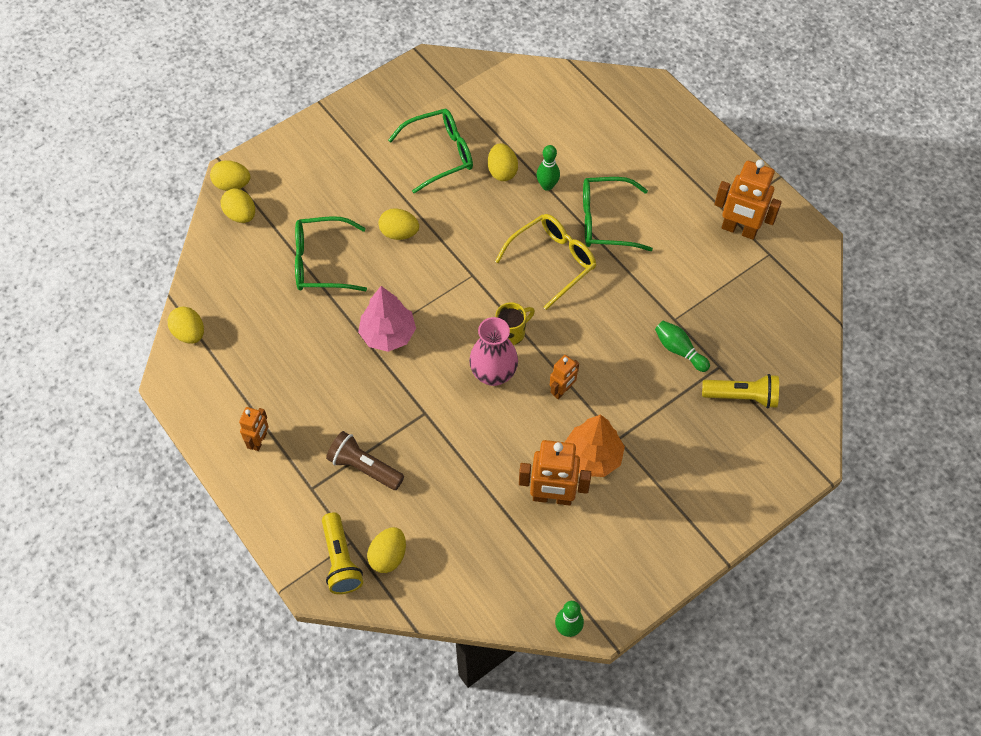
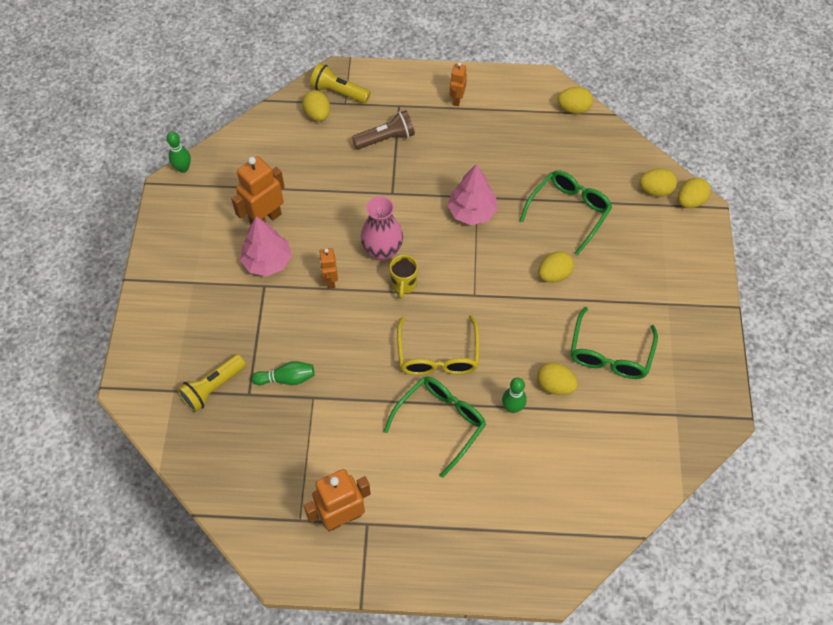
camera: 130 degrees right, 0 degrees up
(259, 441) = (457, 99): orange robot -> orange robot turned 45 degrees clockwise
(592, 457) = (267, 261): orange tree -> pink tree

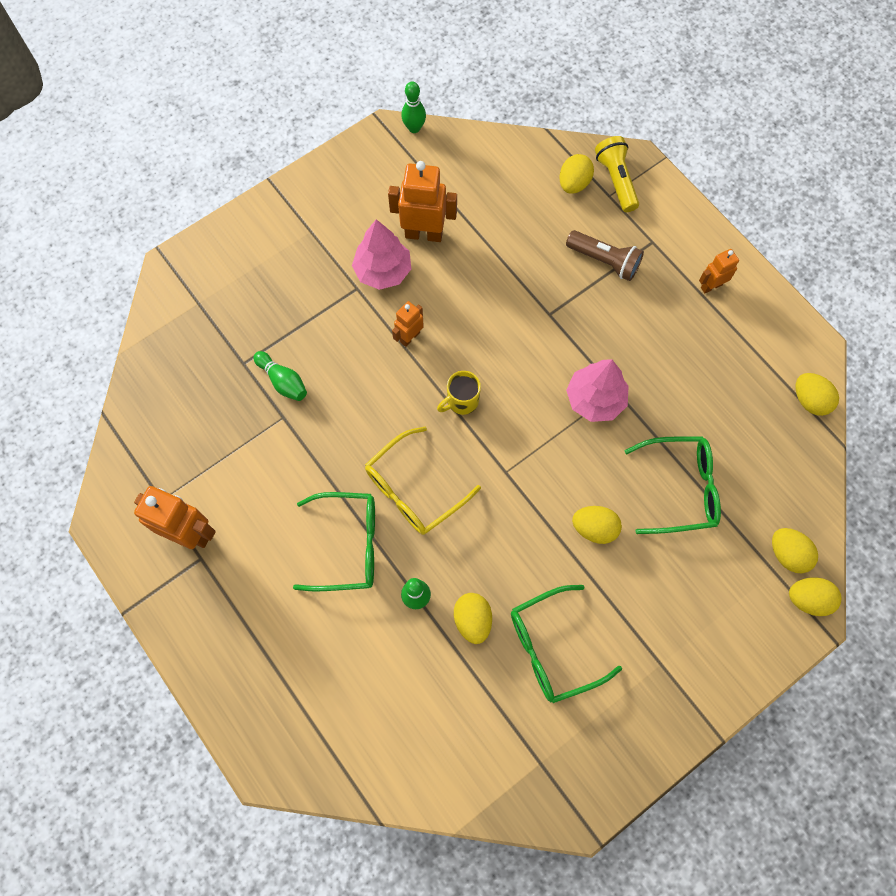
camera: 50 degrees right, 10 degrees up
(213, 387) = (226, 331): yellow flashlight -> none
(382, 250) = (480, 355): pink vase -> none

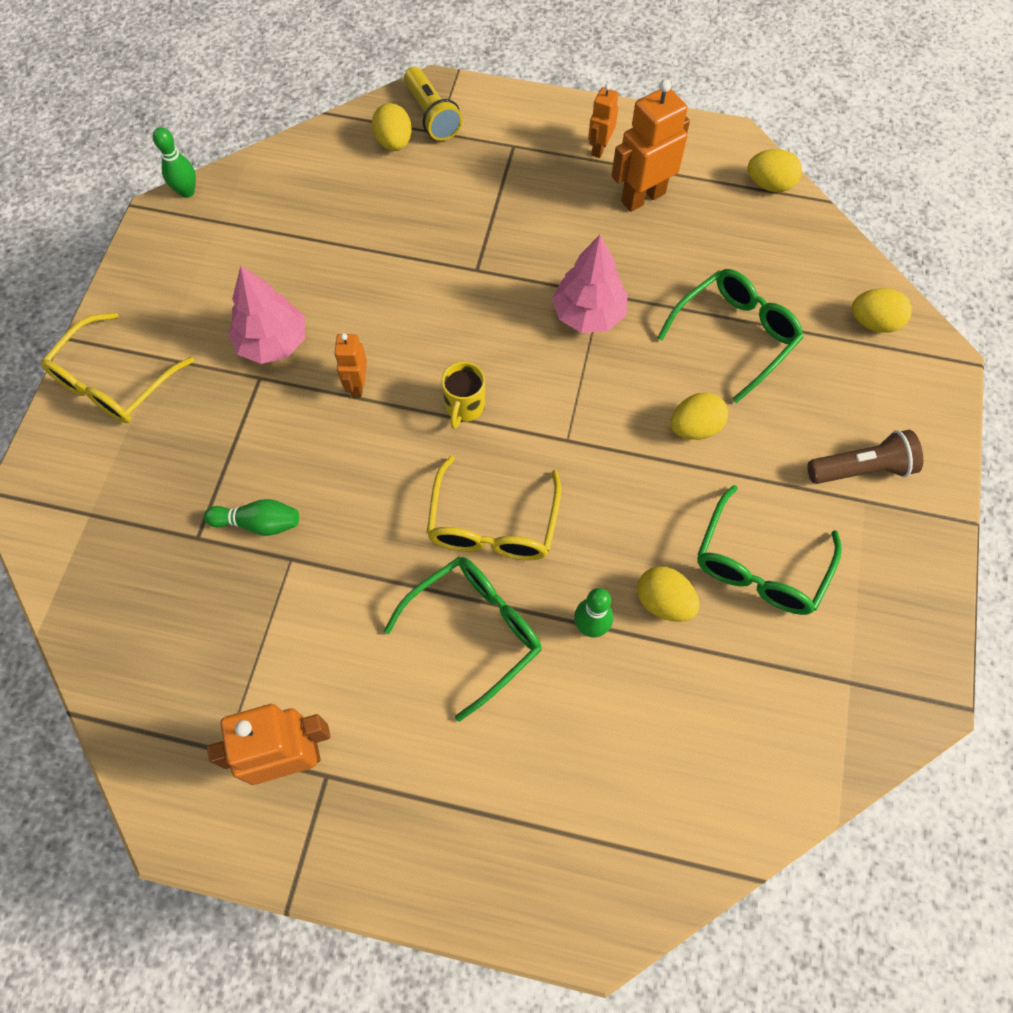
camera: 40 degrees left, 5 degrees down
(274, 229) = (115, 381): none -> yellow glasses
(424, 234) = (285, 280): orange robot -> orange robot (642, 197)
(604, 261) = (484, 190): brown flashlight -> brown flashlight (861, 469)
(616, 180) = (432, 115): yellow flashlight -> yellow flashlight turned 150 degrees counterclockwise
(808, 599) = (925, 347): yellow egg -> none

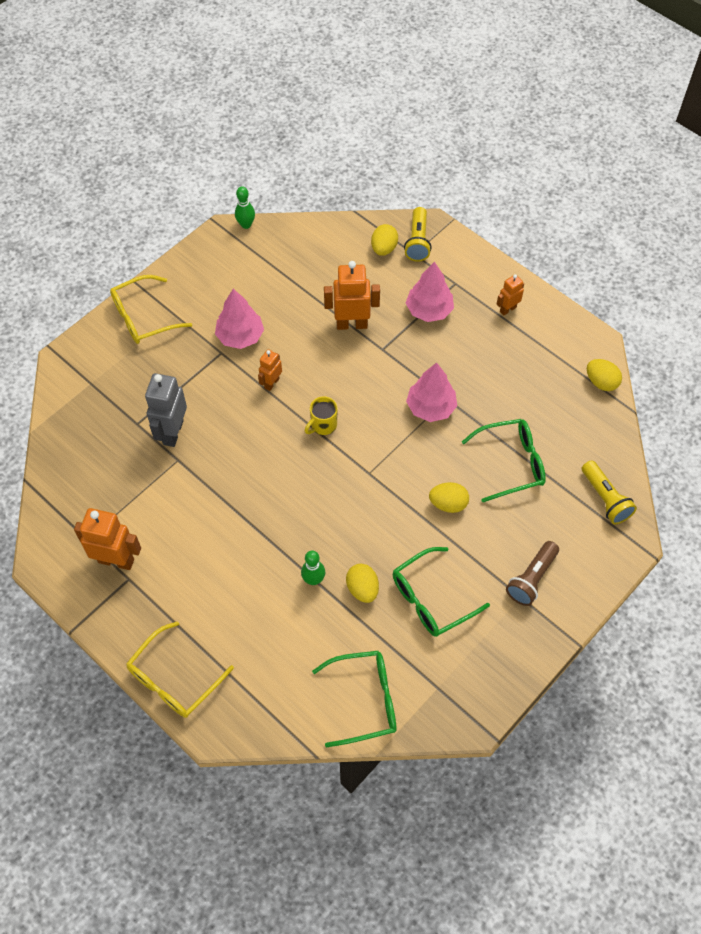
camera: 30 degrees right, 5 degrees down
(258, 523) = (173, 432): green bowling pin -> grey robot
(474, 632) = (249, 549): green glasses -> green glasses (364, 700)
(493, 523) = (296, 497): yellow glasses -> yellow glasses (174, 679)
(503, 193) = (429, 310): none -> pink tree
(642, 197) = (513, 352): orange robot -> orange robot (352, 324)
(861, 469) = (531, 578): brown flashlight -> brown flashlight turned 105 degrees clockwise
(873, 322) = (605, 498): yellow egg -> yellow flashlight

